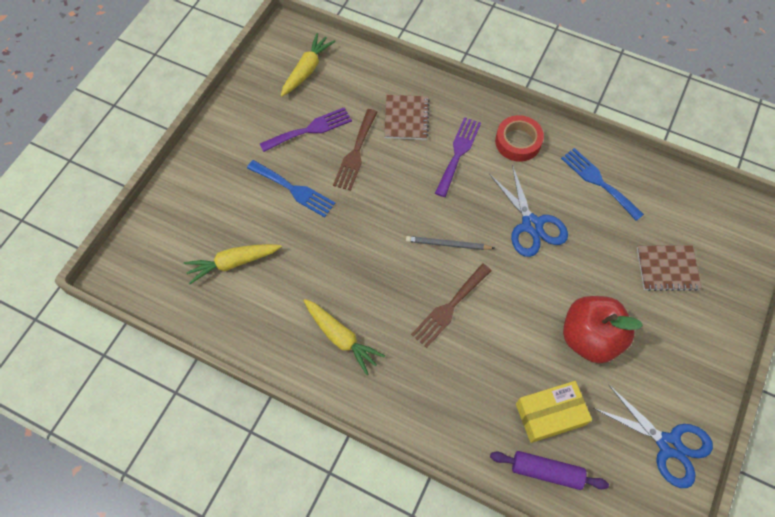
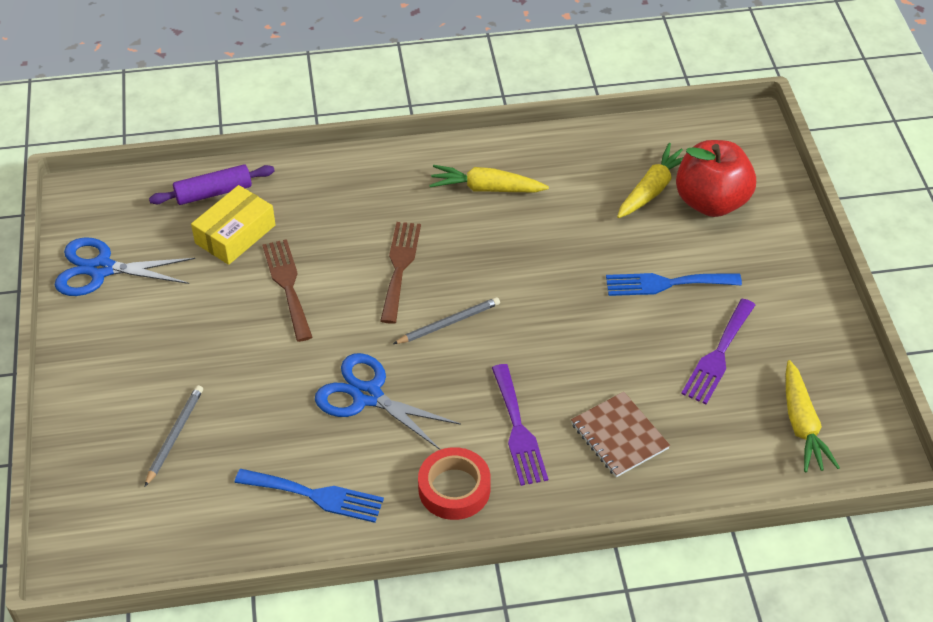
camera: 145 degrees right, 15 degrees down
(355, 153) = (639, 359): brown fork -> brown fork (287, 285)
(590, 337) = (231, 317): red apple -> red apple (711, 202)
(667, 268) = (174, 435): brown notebook -> grey pencil

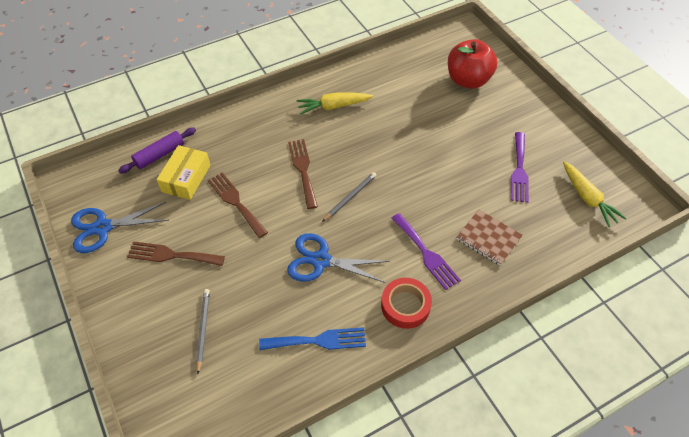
camera: 20 degrees left, 5 degrees up
(174, 330) = (171, 255): none -> brown fork
(652, 189) = (431, 81): yellow carrot -> none
(666, 283) = (467, 135): blue fork -> none

